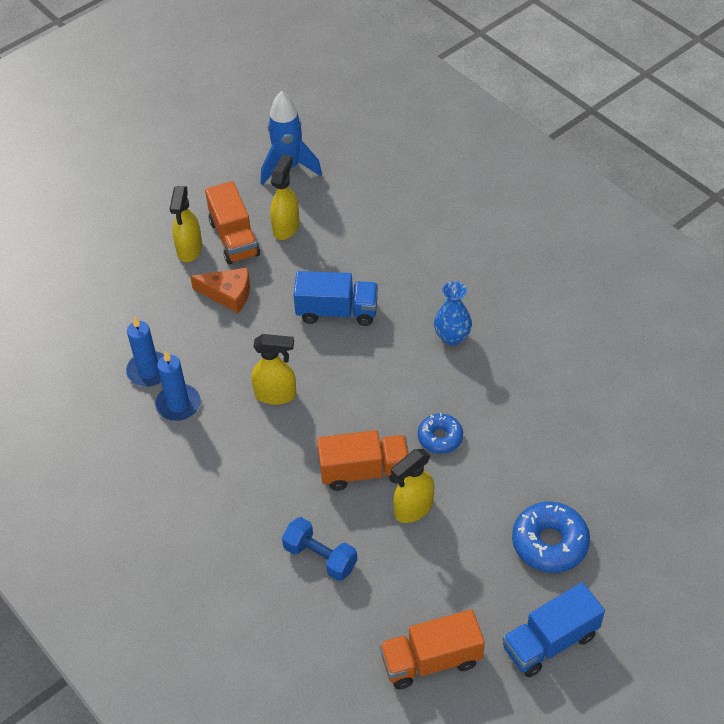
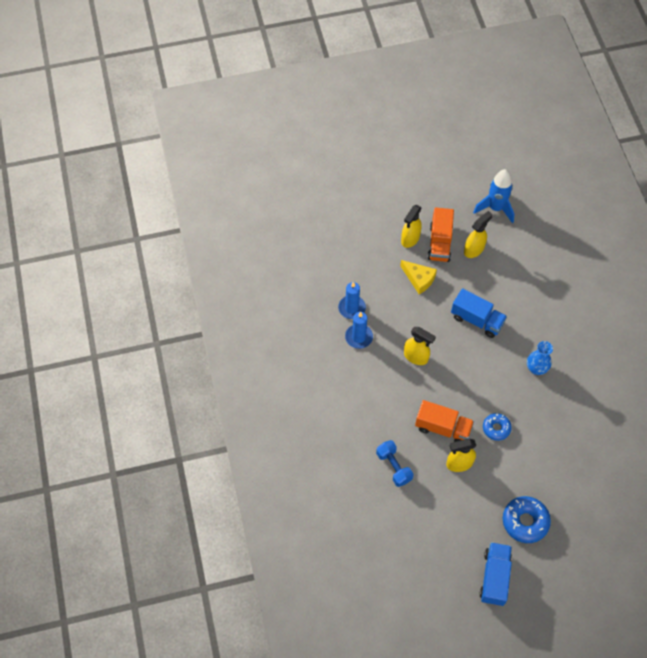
camera: 25 degrees right, 10 degrees up
(228, 294) = (419, 279): orange cheese -> yellow cheese
(431, 660) = (424, 555): orange truck -> none
(550, 641) = (494, 577): blue truck -> blue truck turned 105 degrees clockwise

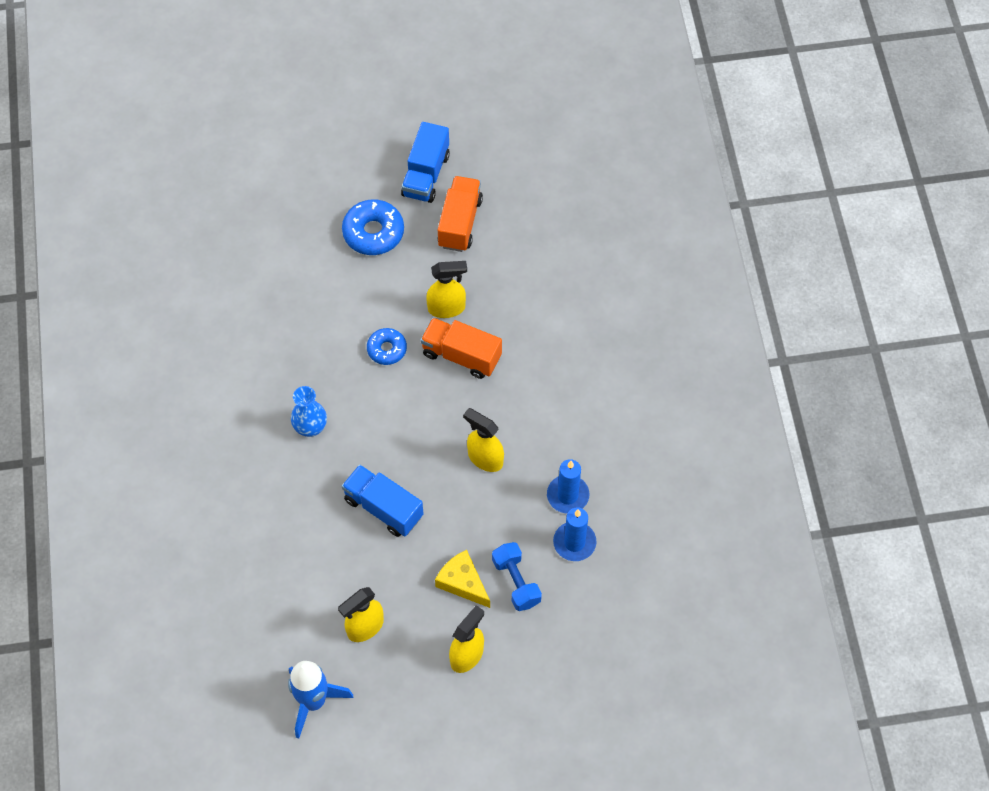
camera: 175 degrees left, 0 degrees up
(394, 467) = (536, 311): blue dumbbell -> blue dumbbell (516, 582)
(440, 243) = (419, 644): orange truck -> orange truck (460, 223)

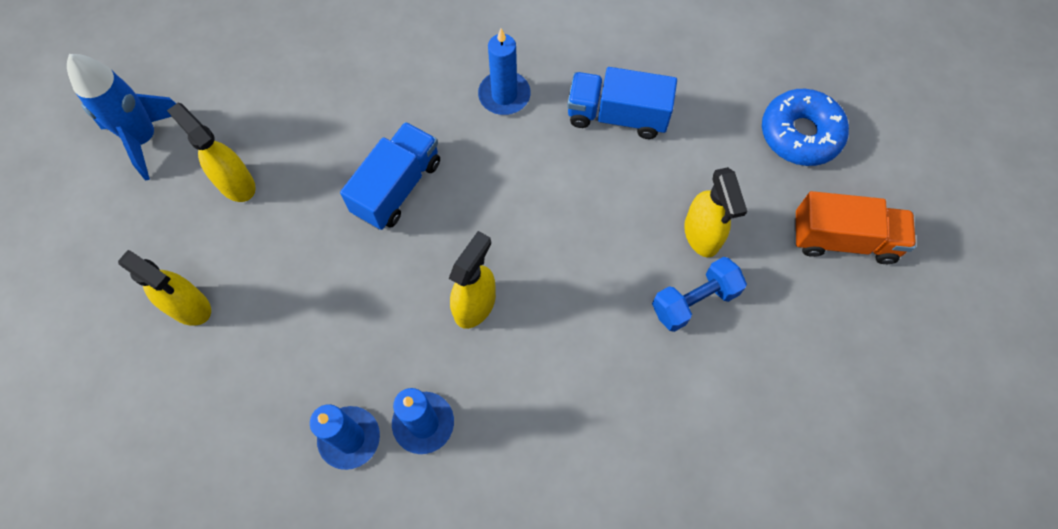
camera: 85 degrees right, 5 degrees up
(310, 427) = (504, 95): blue vase -> blue candle
(387, 349) = (626, 168): blue donut -> none
(426, 175) = (910, 188): blue truck -> blue truck (617, 116)
(461, 355) = (630, 260): orange truck -> none
(462, 582) = (292, 292): yellow cheese -> none
(516, 582) = (291, 361): blue dumbbell -> blue dumbbell (694, 301)

